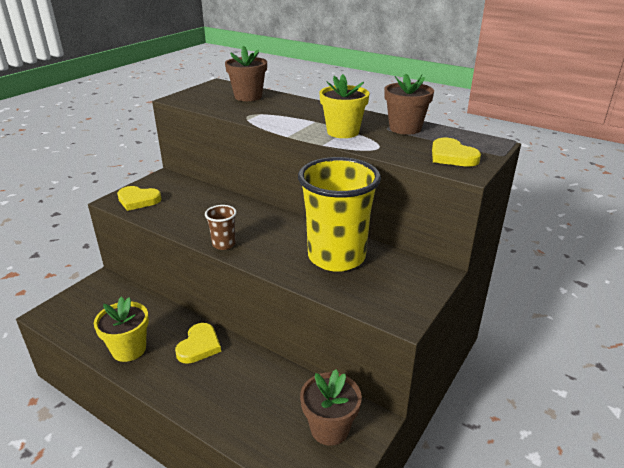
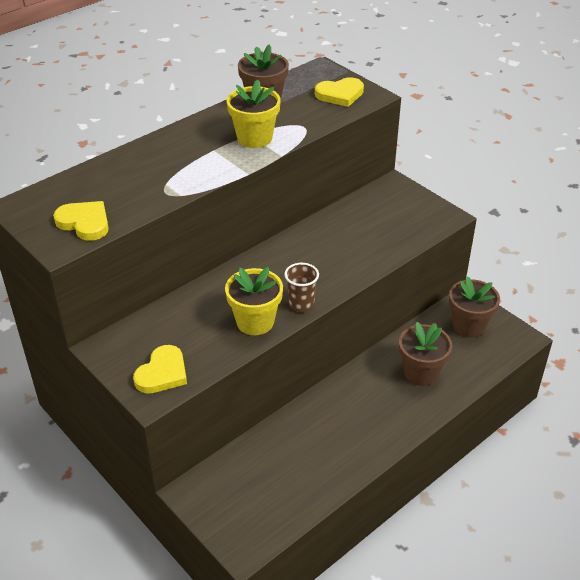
camera: 75 degrees left, 10 degrees up
(129, 349) = (336, 459): yellow flower pot -> yellow flower pot (255, 322)
(199, 346) = (348, 400): yellow heart -> yellow heart (84, 223)
(248, 96) = (95, 186): brown flower pot -> brown flower pot (421, 373)
(336, 257) = (351, 233): yellow cup -> none

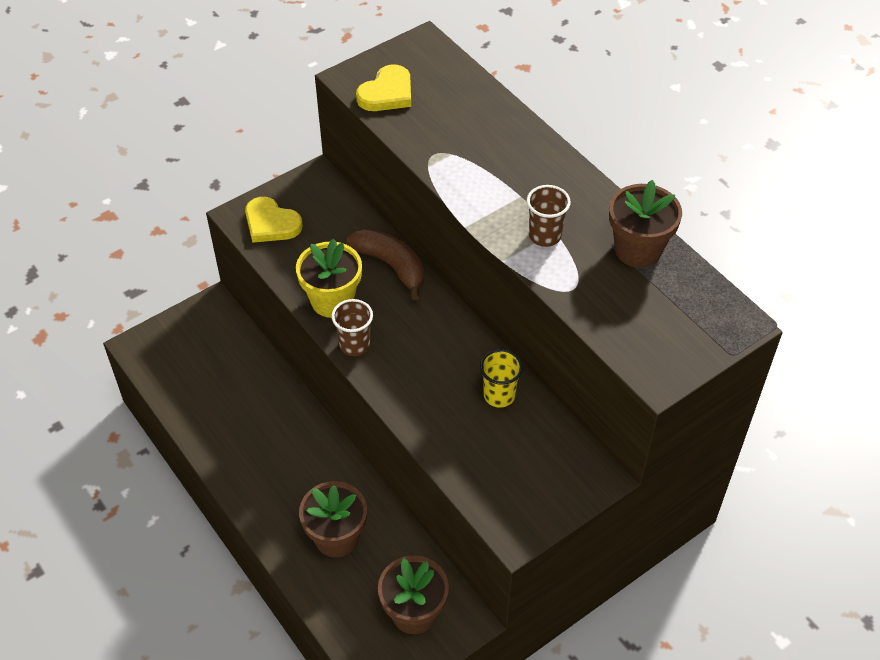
camera: 95 degrees right, 10 degrees up
(213, 290) = (391, 265): none -> brown banana
(254, 138) = (545, 236): yellow flower pot -> brown cup
(337, 227) = (499, 395): none -> yellow cup
(340, 94) = (660, 337): yellow heart -> none

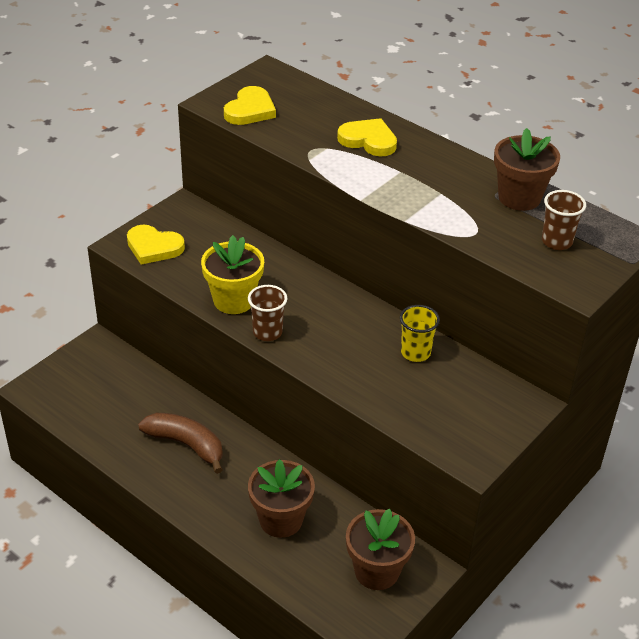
camera: 15 degrees left, 10 degrees down
(391, 265) = (279, 265): brown banana -> brown banana (186, 445)
(500, 150) = (368, 140): none -> yellow heart
(545, 236) = (434, 197): brown cup -> brown cup (556, 242)

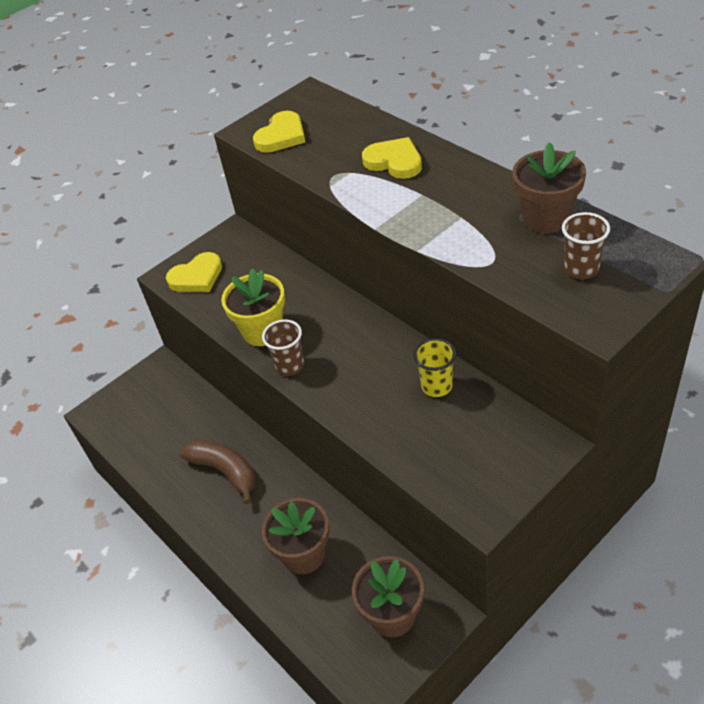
camera: 15 degrees right, 5 degrees up
(154, 247) = (197, 277): yellow heart -> yellow heart turned 60 degrees counterclockwise

